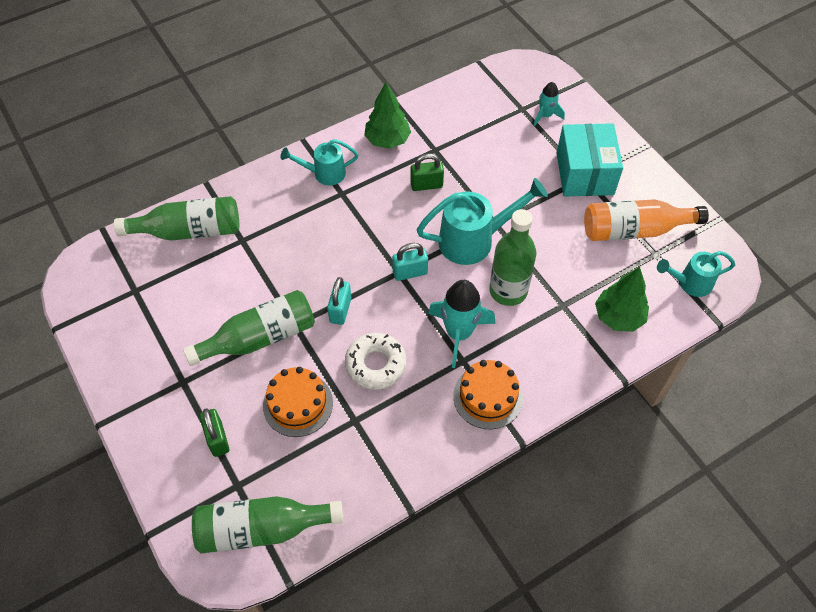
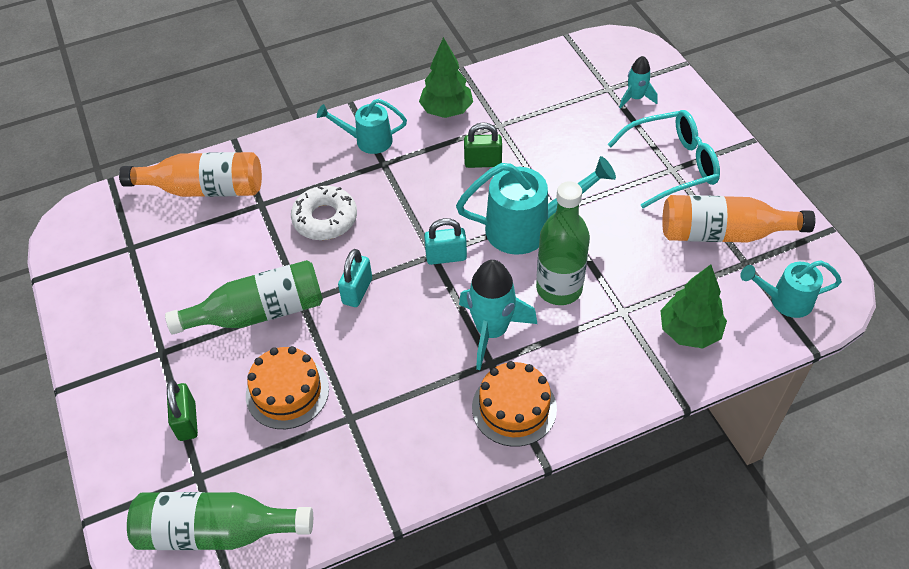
camera: 10 degrees right, 5 degrees down
(189, 231) = (204, 189): green bottle -> orange bottle
(375, 365) = (387, 356): white donut -> white donut (325, 219)
(584, 173) = (672, 165): turquoise box -> turquoise glasses

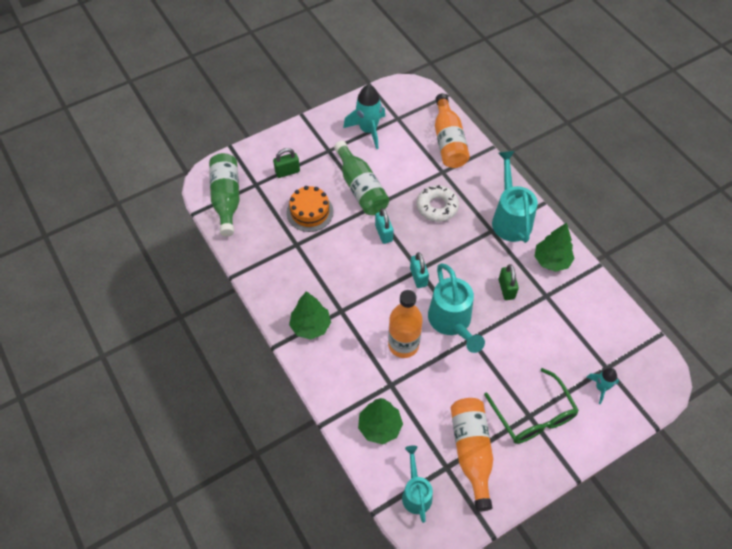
camera: 80 degrees right, 5 degrees up
(357, 291) = (383, 233): turquoise padlock -> turquoise padlock turned 60 degrees clockwise
(368, 141) = (510, 218): turquoise watering can -> turquoise watering can, size x1.63
(491, 331) = (364, 309): turquoise rocket -> turquoise rocket (368, 130)
(514, 408) = (310, 326): orange cake -> green tree
(559, 288) = (403, 345): green bottle -> orange bottle
(672, 165) = (533, 416): turquoise glasses -> green glasses

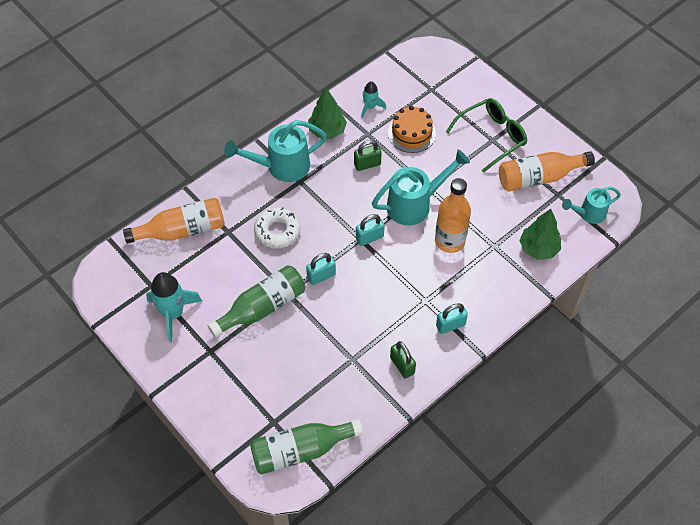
camera: 100 degrees left, 0 degrees up
(287, 172) = (249, 390): green padlock -> green padlock (402, 365)
(310, 212) = (305, 354): orange cake -> orange cake (411, 133)
(310, 326) = (450, 325): green tree -> turquoise padlock
(601, 388) = (451, 92): turquoise rocket -> turquoise rocket (370, 107)

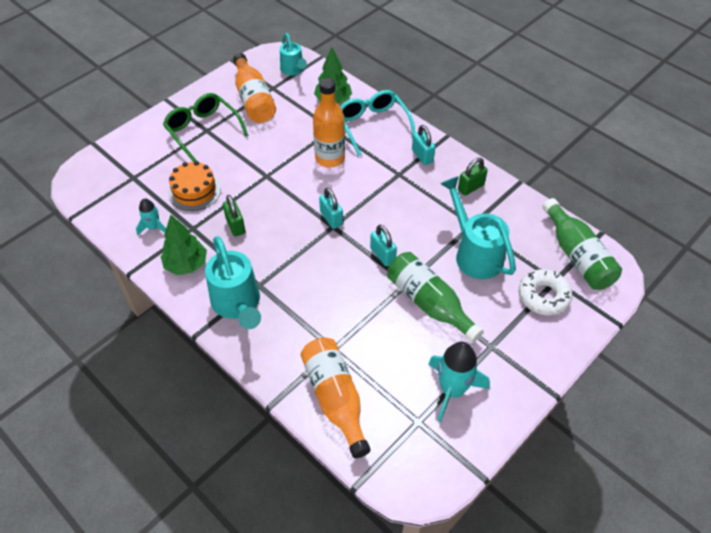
camera: 95 degrees left, 5 degrees down
(277, 231) = (329, 299): white donut -> white donut (543, 296)
(414, 204) = (287, 185): turquoise watering can -> turquoise watering can (475, 253)
(499, 283) = (373, 125): none -> turquoise glasses

